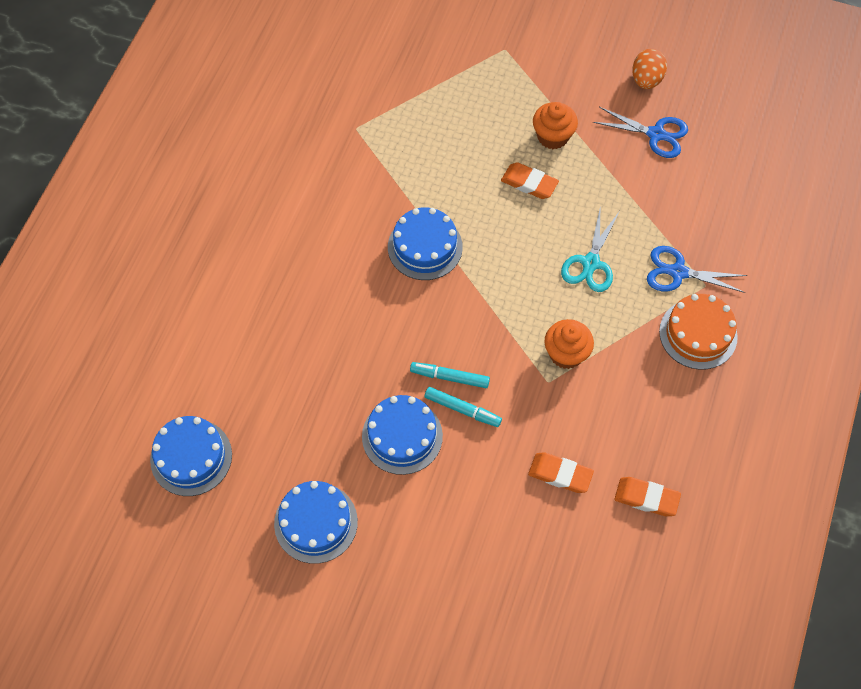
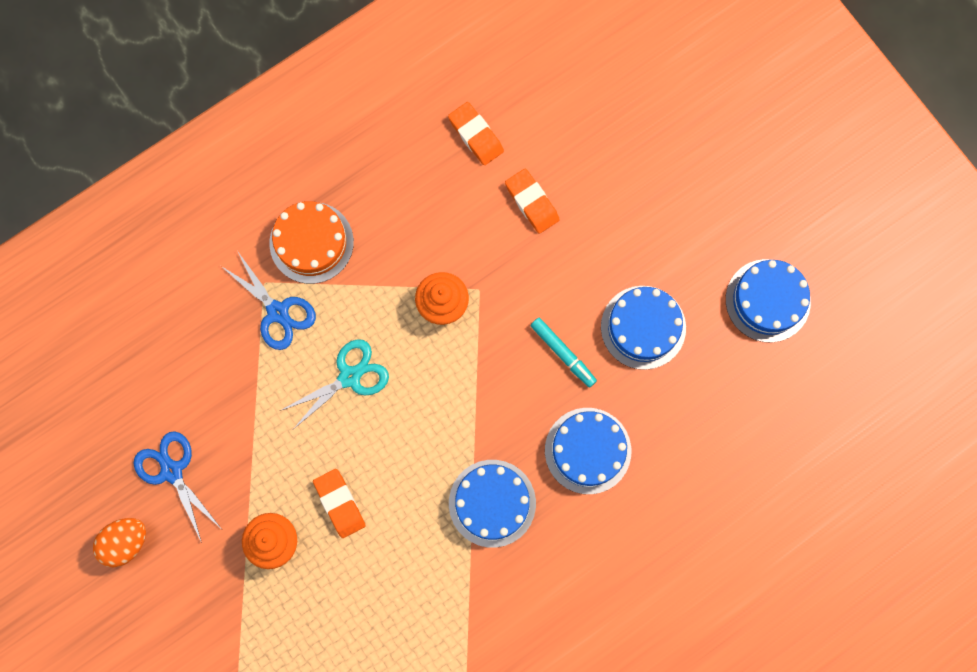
camera: 145 degrees left, 15 degrees up
(191, 457) = (842, 434): blue cake -> blue cake (588, 450)
(462, 409) = (573, 315): turquoise marker -> none

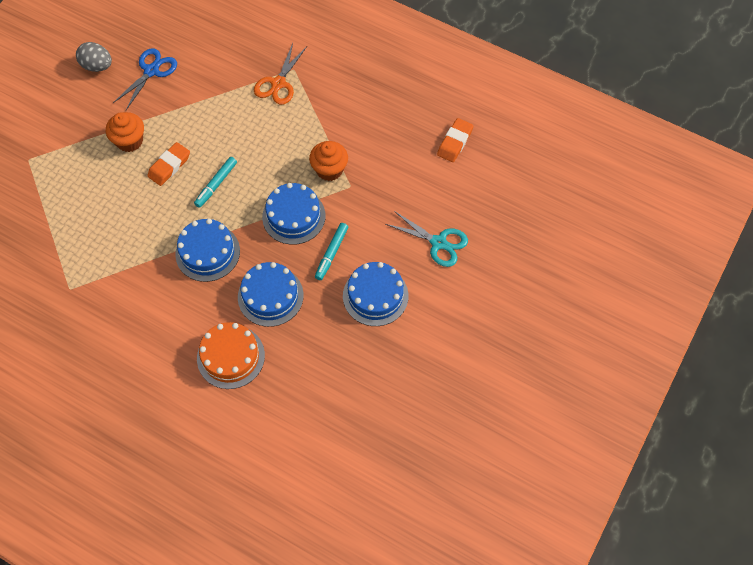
camera: 65 degrees right, 15 degrees down
(125, 542) = (97, 66): orange egg -> grey egg
(278, 312) = (278, 83): blue scissors -> orange scissors
(311, 242) = (333, 83): orange cake -> orange cake (231, 356)
(349, 377) = (255, 138): turquoise scissors -> turquoise scissors (438, 243)
(397, 454) = (216, 184): none -> turquoise marker
(531, 202) = (427, 192): orange eraser -> none
(767, 300) = (437, 370): blue cake -> blue cake (293, 216)

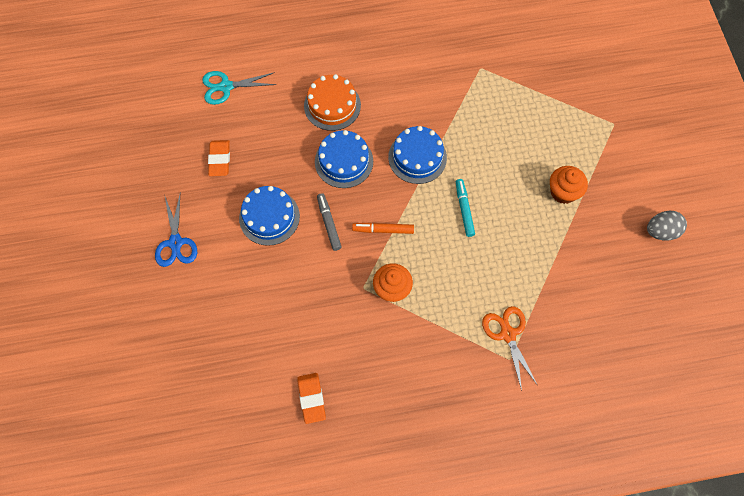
camera: 140 degrees right, 5 degrees up
(151, 71) = (617, 261): blue scissors -> blue scissors (176, 242)
(169, 166) = (513, 196): orange eraser -> orange eraser (220, 159)
(293, 216) = (383, 230): blue cake -> orange marker
(331, 253) = (329, 223): turquoise marker -> grey marker
(438, 243) = (254, 294): turquoise scissors -> turquoise scissors (226, 87)

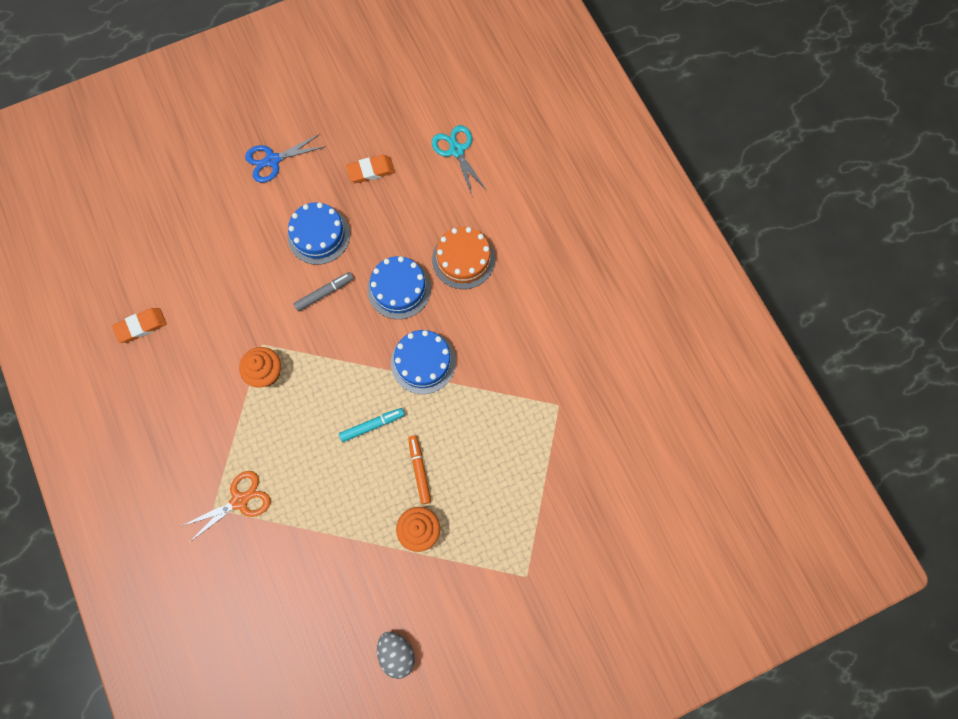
camera: 75 degrees right, 5 degrees up
(383, 230) = (329, 348): orange marker -> orange marker (419, 470)

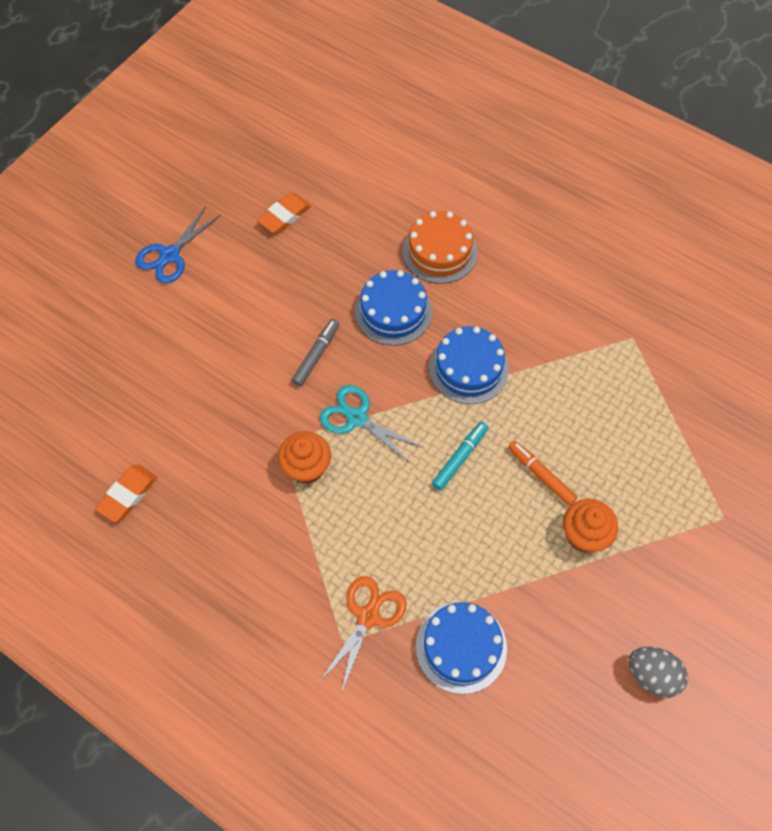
camera: 30 degrees left, 10 degrees down
(318, 235) = (271, 303): blue cake -> blue cake (461, 647)
(456, 150) = (361, 157): turquoise scissors -> turquoise scissors (357, 418)

